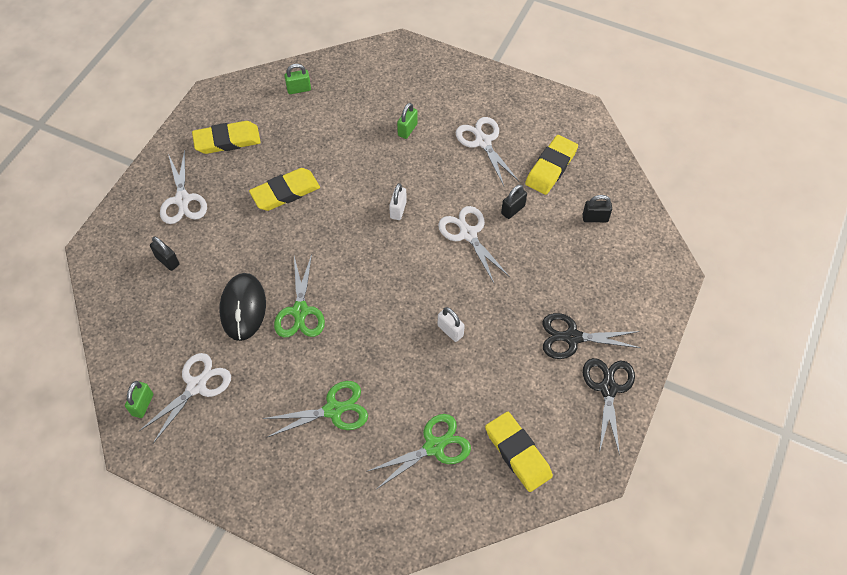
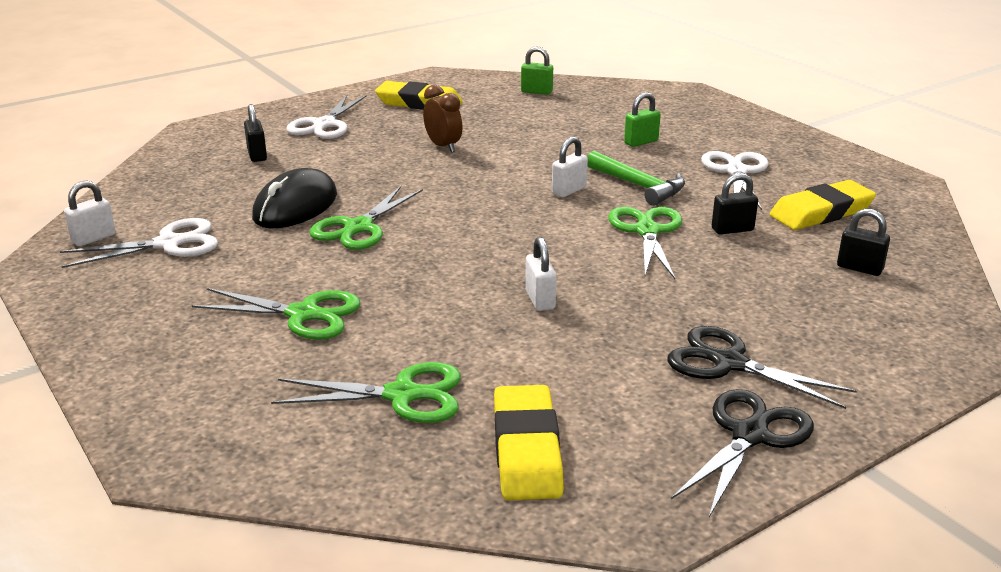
camera: 30 degrees right, 30 degrees down
(143, 404) = (93, 238): green padlock -> white padlock
(285, 192) = (443, 146): yellow eraser -> brown clock
(436, 185) = (639, 186): none -> green hammer
(468, 234) = (647, 231): white scissors -> green scissors

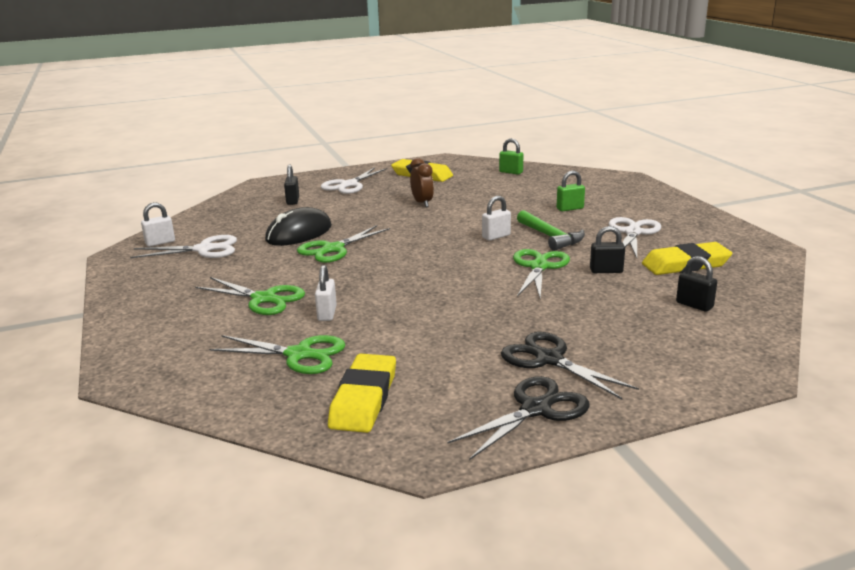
camera: 15 degrees right, 5 degrees down
(540, 300) = (432, 304): white padlock -> white padlock (327, 314)

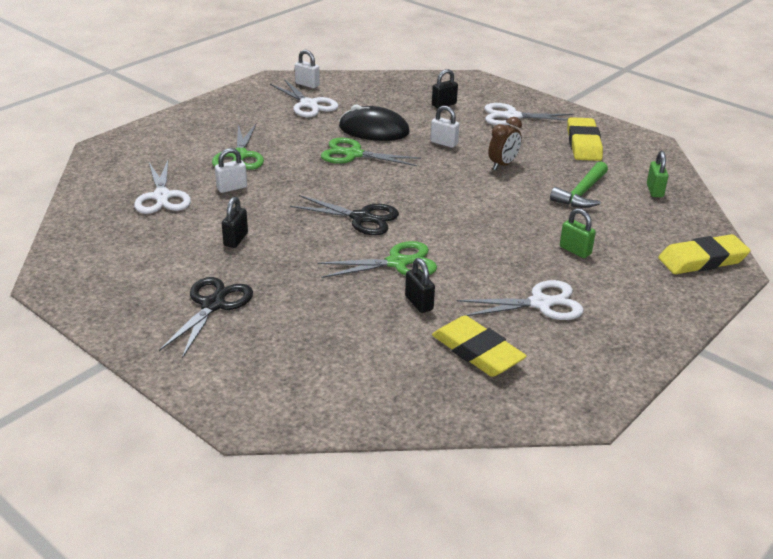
camera: 60 degrees right, 10 degrees up
(299, 354) = (162, 197): green scissors -> white scissors
(364, 399) = (114, 239): yellow eraser -> yellow eraser (702, 260)
(496, 236) = (453, 224): white padlock -> white padlock (444, 143)
(535, 409) = (131, 314): black scissors -> black scissors (361, 218)
(551, 237) = (480, 255): green hammer -> green hammer (581, 193)
(694, 305) = (374, 370): black padlock -> black padlock (236, 239)

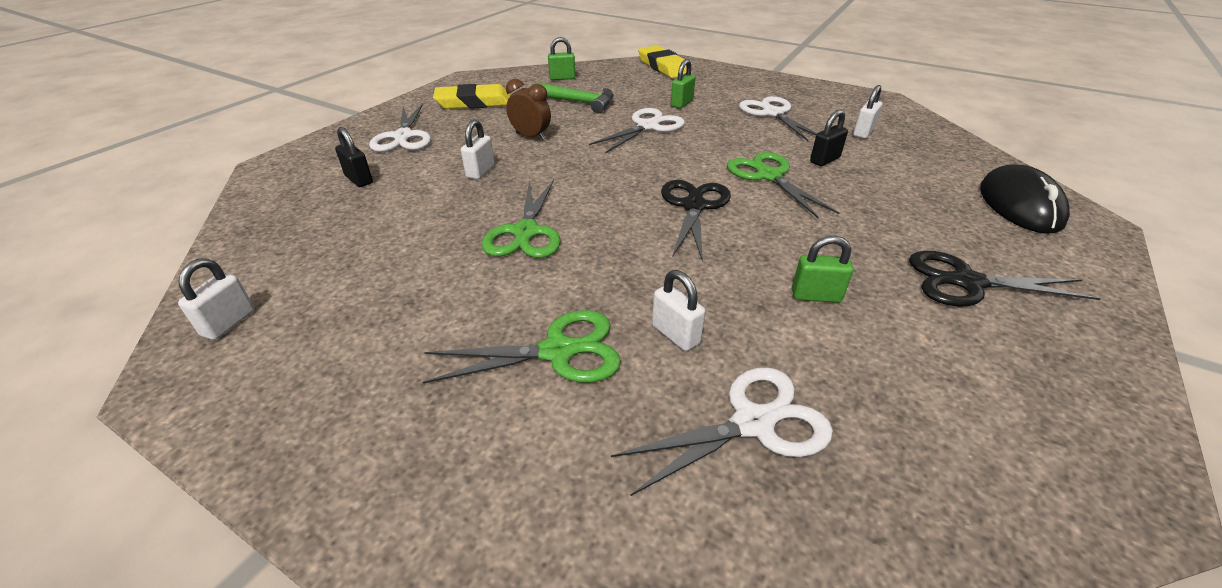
camera: 100 degrees left, 5 degrees up
(236, 239) = (815, 296): black padlock -> green padlock
(309, 104) = (332, 304): white scissors -> white scissors (647, 126)
(374, 130) = (443, 225): black mouse -> black mouse (1019, 205)
(477, 351) = (863, 133): yellow eraser -> white padlock

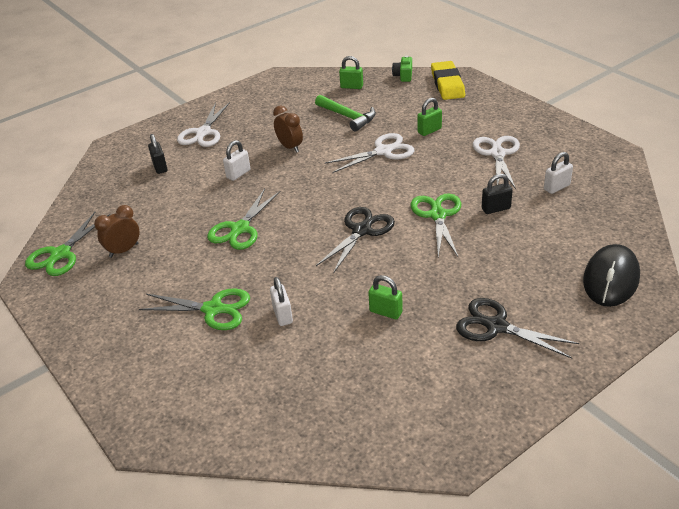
camera: 25 degrees right, 0 degrees up
(229, 323) = (61, 254): white padlock -> green scissors
(349, 294) = (124, 250): none -> brown clock
(474, 103) = (268, 105): yellow eraser -> none
(611, 65) = (403, 76): none -> green camera
(753, 422) = (286, 371): white scissors -> none

